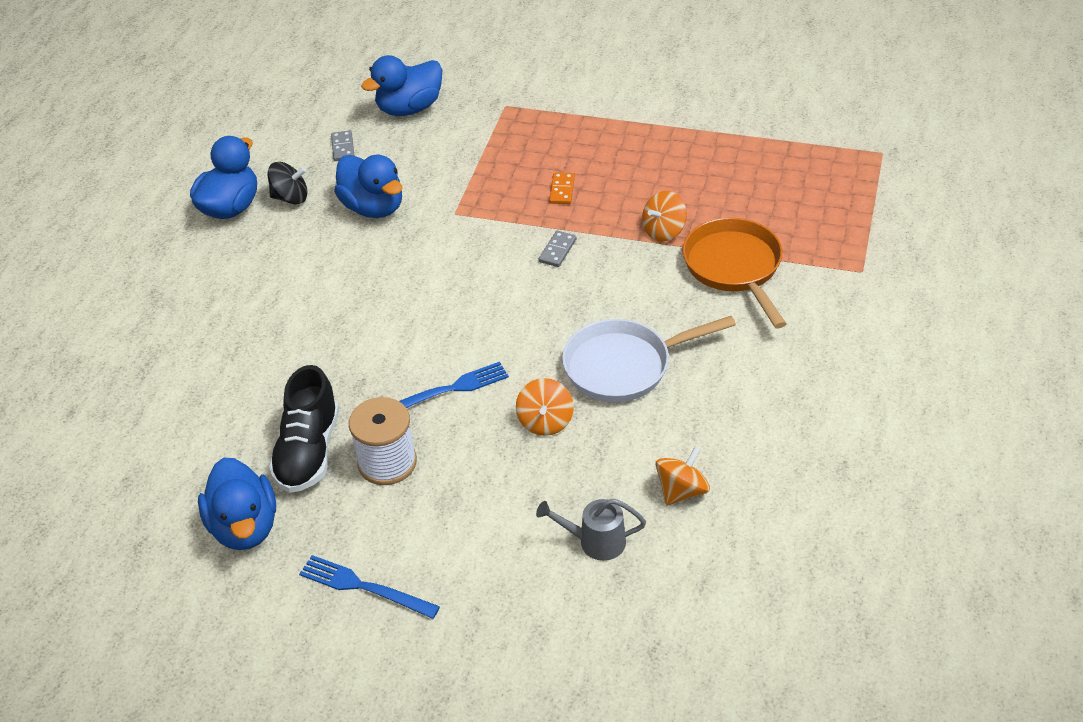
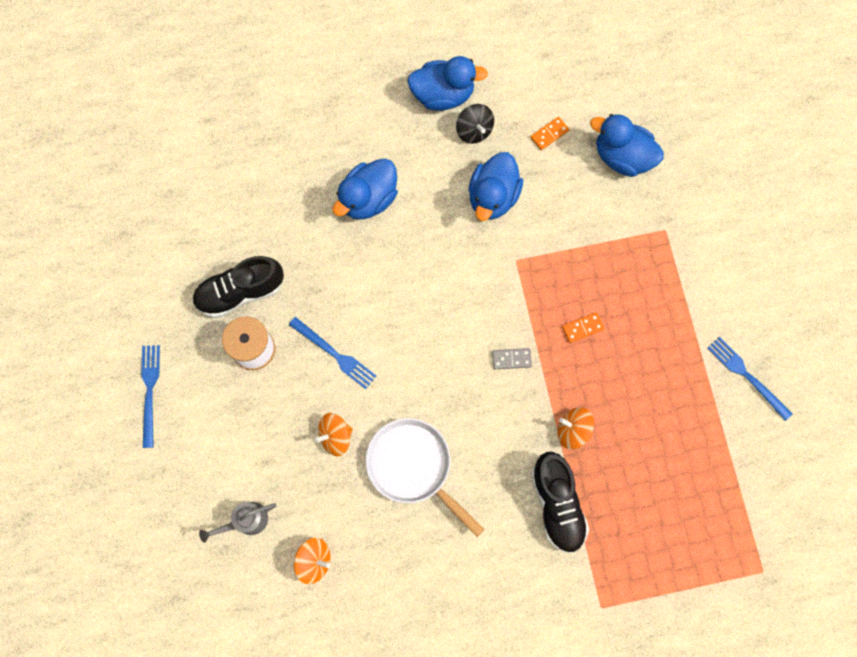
camera: 60 degrees right, 30 degrees up
(245, 527) = (164, 289): blue duck -> blue duck (368, 199)
(343, 147) = (549, 134): grey domino -> orange domino
(594, 542) = (246, 521): grey watering can -> grey watering can turned 90 degrees counterclockwise
(686, 102) = (747, 376): none -> blue fork
(734, 268) = (557, 504): orange pan -> black shoe

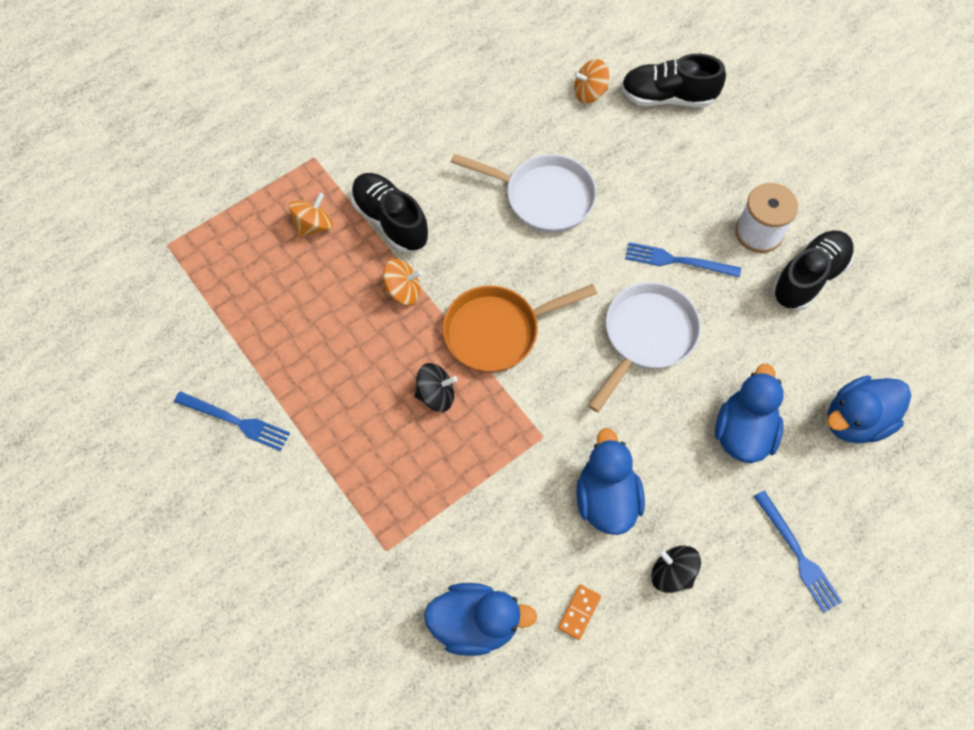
camera: 155 degrees right, 10 degrees down
(150, 391) = (826, 158): blue fork -> blue fork (798, 554)
(246, 521) = (667, 97): grey watering can -> black shoe
(335, 436) = (631, 192): orange spinning top -> orange spinning top (314, 225)
(397, 302) = (646, 336): none -> white pan
(443, 95) = (735, 604): blue duck -> blue duck (856, 420)
(511, 359) = (497, 331): grey domino -> orange pan
(582, 328) = (436, 395): orange domino -> black spinning top

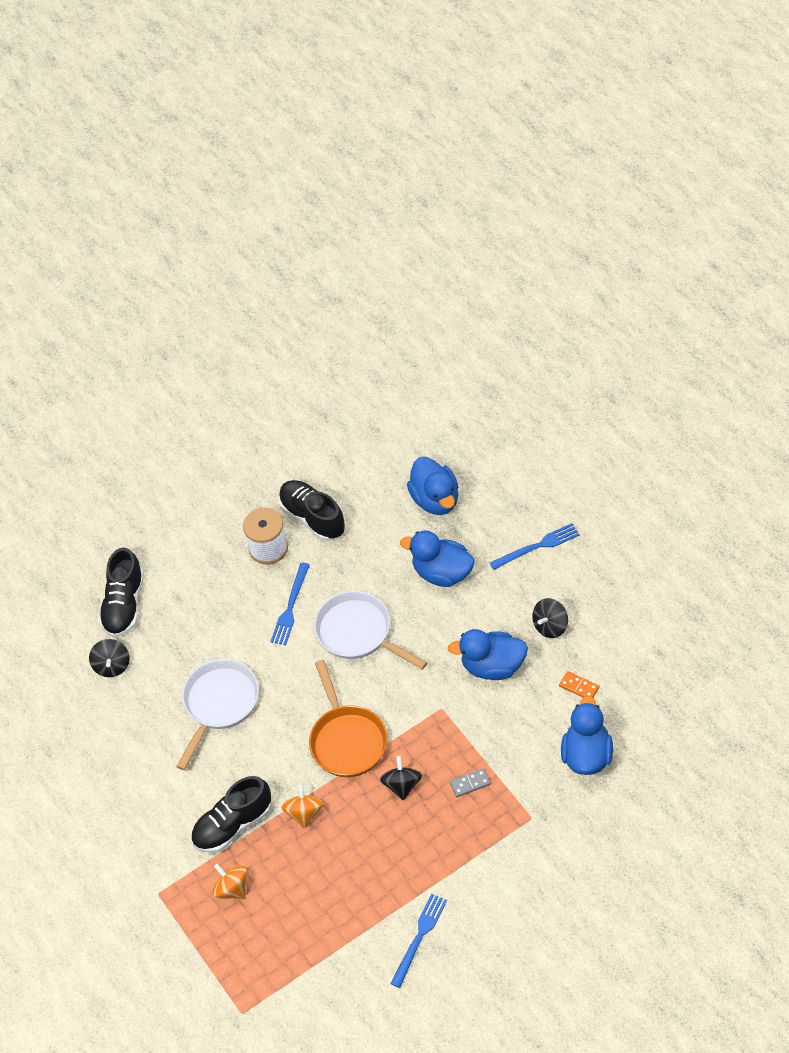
camera: 80 degrees left, 10 degrees down
(436, 474) = (470, 784): none -> grey domino
(589, 93) = (112, 666): orange spinning top -> black spinning top

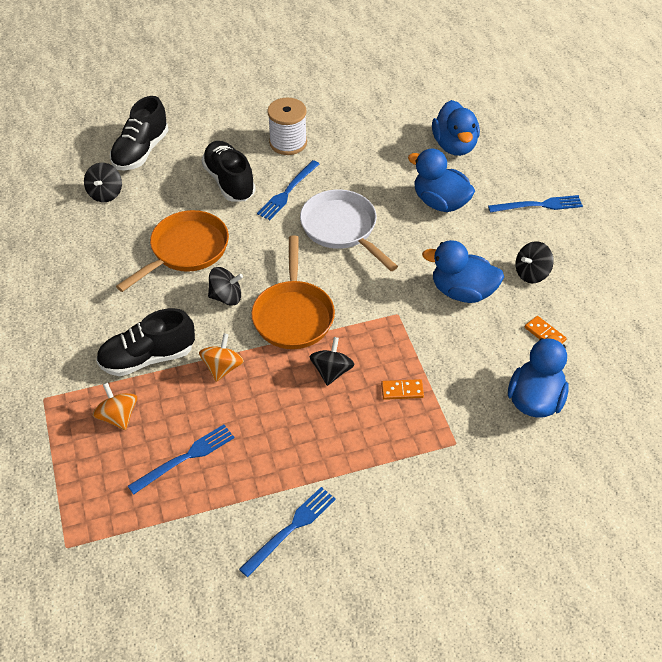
camera: 10 degrees right, 5 degrees down
(219, 704) = (186, 250): white pan -> orange pan
(278, 741) = (226, 297): none -> black spinning top
(307, 906) = (185, 458): none -> blue fork
(313, 517) = (337, 131): black shoe -> black shoe (229, 182)
(470, 784) = (402, 391): grey domino -> orange domino

